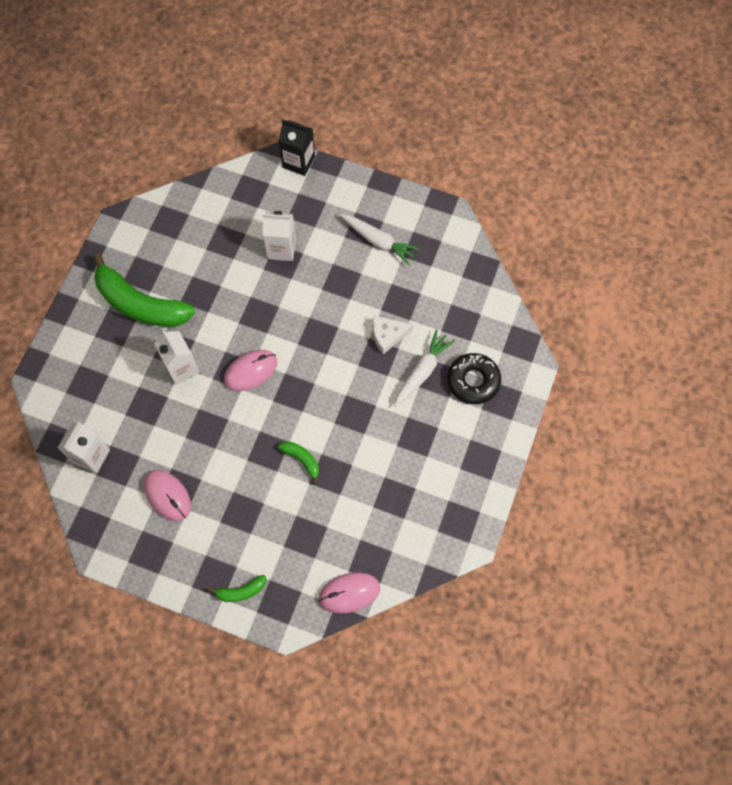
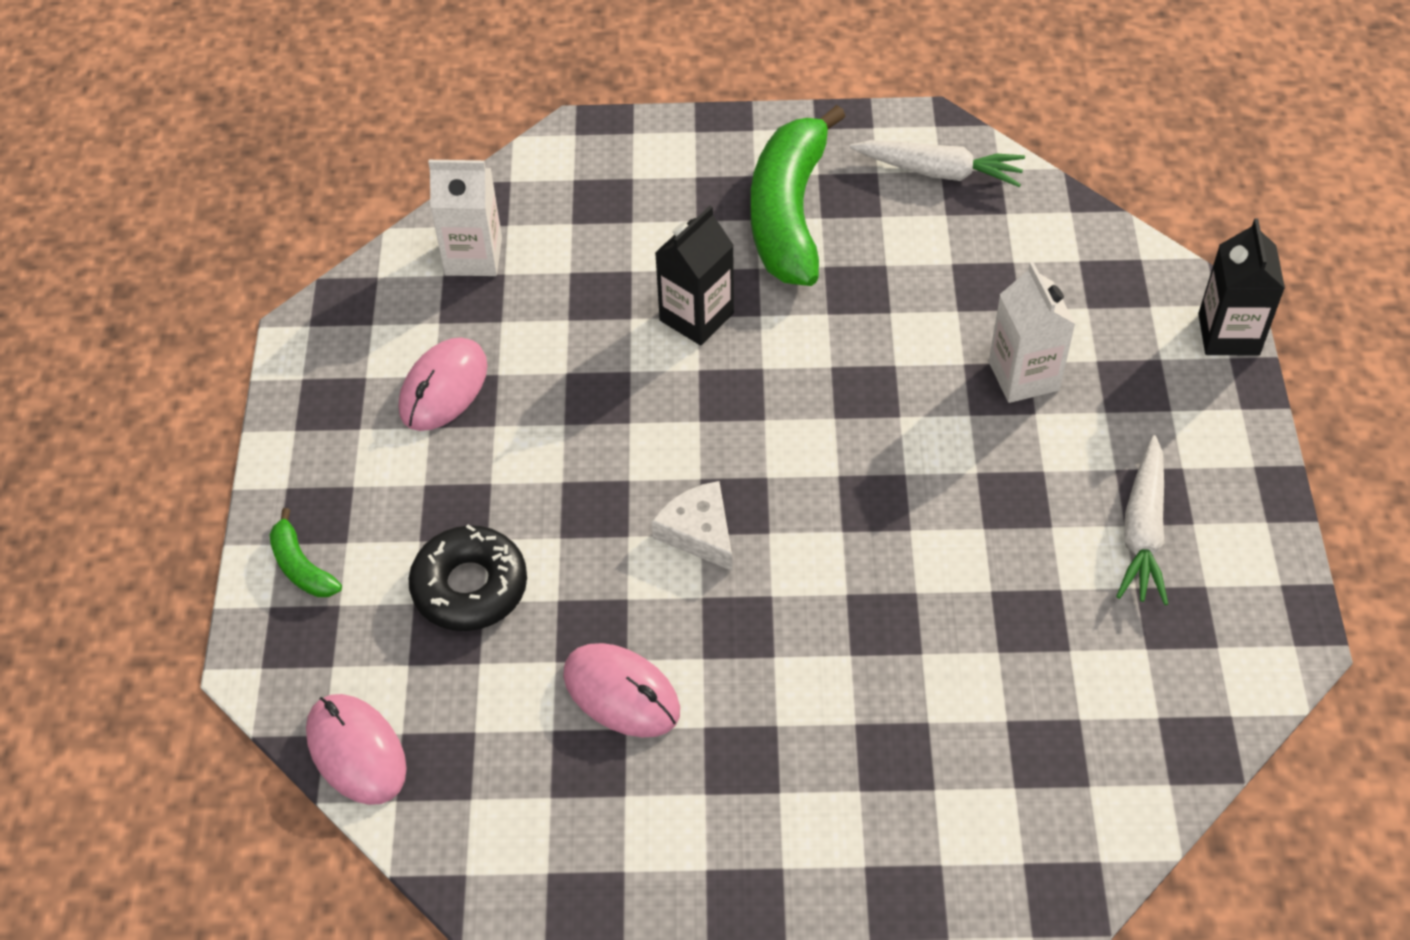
camera: 70 degrees right, 15 degrees down
(181, 368) = (696, 317): white carton -> black carton
(250, 371) = (742, 421): pink mouse -> pink mouse (621, 693)
(302, 460) = (600, 570): green banana -> none
(388, 335) = (940, 624): white cheese -> white cheese (699, 532)
(422, 371) = (892, 717): white carrot -> white carrot (939, 172)
(473, 381) = (921, 826): black donut -> black donut (470, 587)

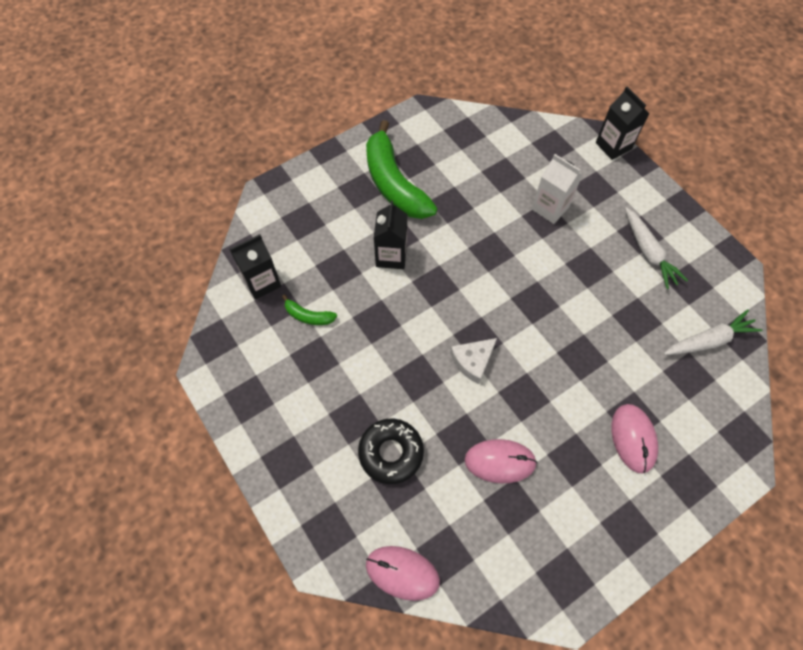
camera: 35 degrees left, 10 degrees up
(301, 567) = (300, 494): green banana -> green banana (308, 316)
(443, 388) = (299, 358): pink mouse -> pink mouse (633, 438)
(473, 256) = (262, 282): white carton -> black carton
(699, 532) = (473, 361): white cheese -> white cheese turned 60 degrees counterclockwise
(939, 172) = (443, 130): white carrot -> white carrot (709, 340)

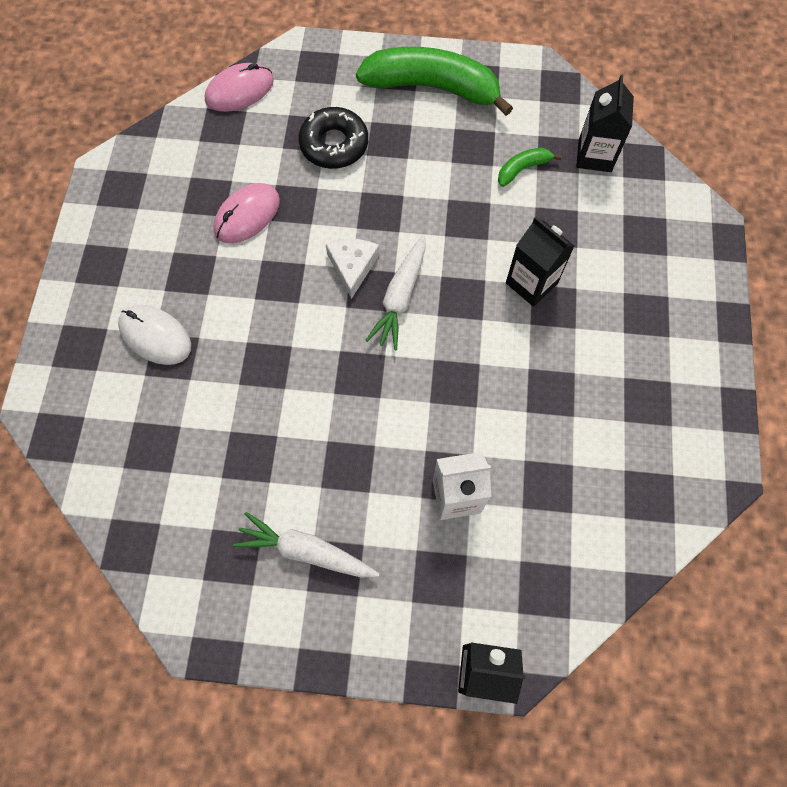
camera: 130 degrees right, 5 degrees up
(394, 183) = (628, 355): green banana -> green banana (432, 87)
(633, 438) = (155, 336): pink mouse -> white mouse
(709, 340) = (160, 506): white carrot -> white carrot (400, 298)

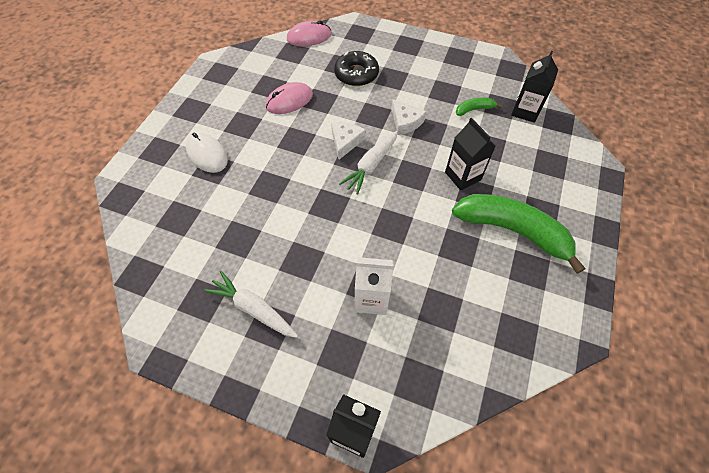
camera: 15 degrees right, 10 degrees down
(429, 213) = (405, 122): none -> white cheese
(432, 87) = (428, 56): green banana -> green banana (513, 231)

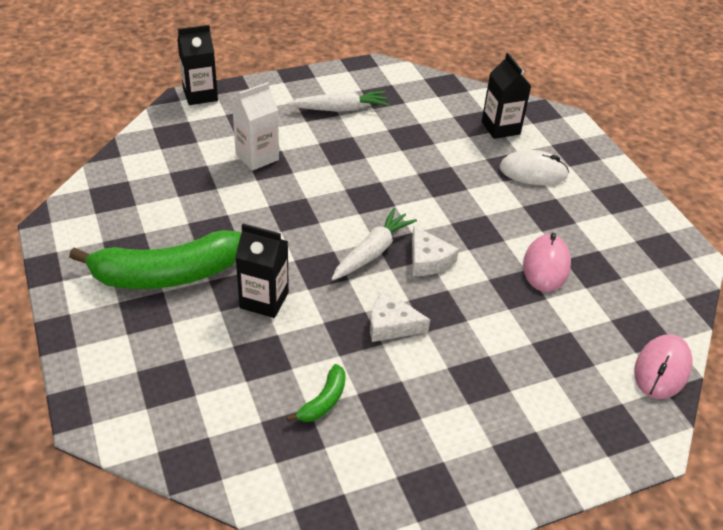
camera: 135 degrees right, 15 degrees down
(356, 74) = (526, 352): black donut -> none
(371, 166) = (373, 252): white carrot -> white carrot turned 45 degrees clockwise
(525, 111) = (250, 448): black carton -> black carton (500, 128)

